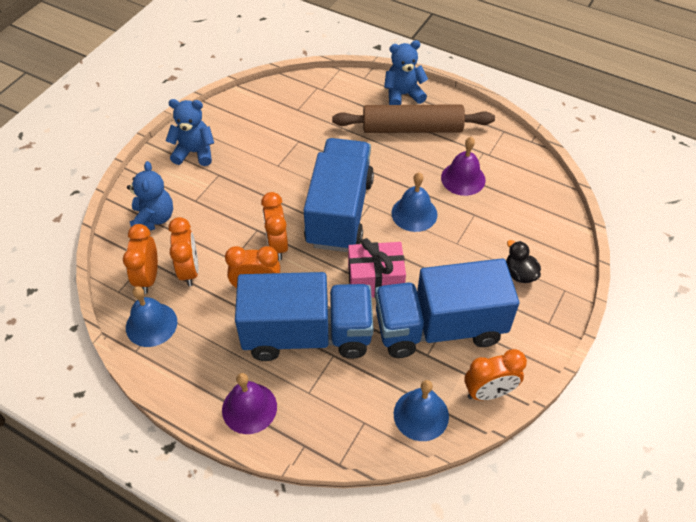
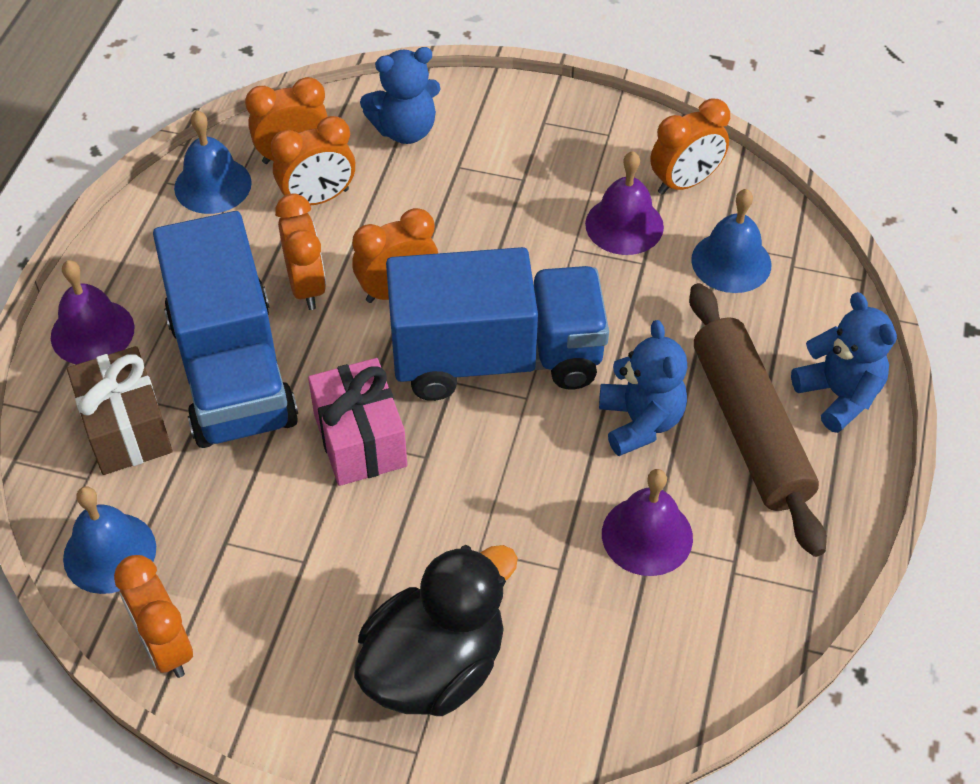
camera: 75 degrees right, 0 degrees up
(194, 152) = (560, 137): blue teddy bear -> blue teddy bear (640, 422)
(251, 112) = (684, 182): none -> orange clock
(270, 142) = (624, 225): none -> purple bell
(333, 396) = (126, 428): none -> brown gift
(414, 213) = (529, 469): blue bell -> blue bell (731, 262)
(439, 327) = (283, 551): blue truck -> none
(519, 274) = (435, 666): black duck -> black duck, size x2.06

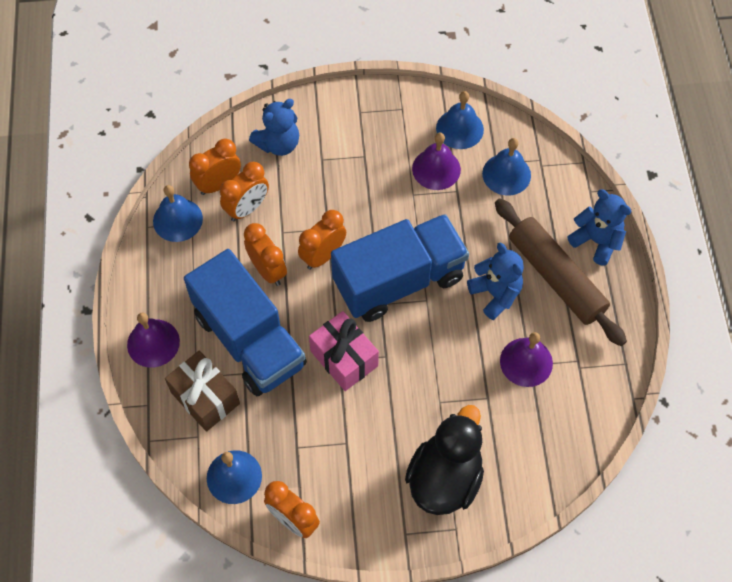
camera: 20 degrees left, 10 degrees up
(684, 182) = (459, 129): orange clock -> blue bell

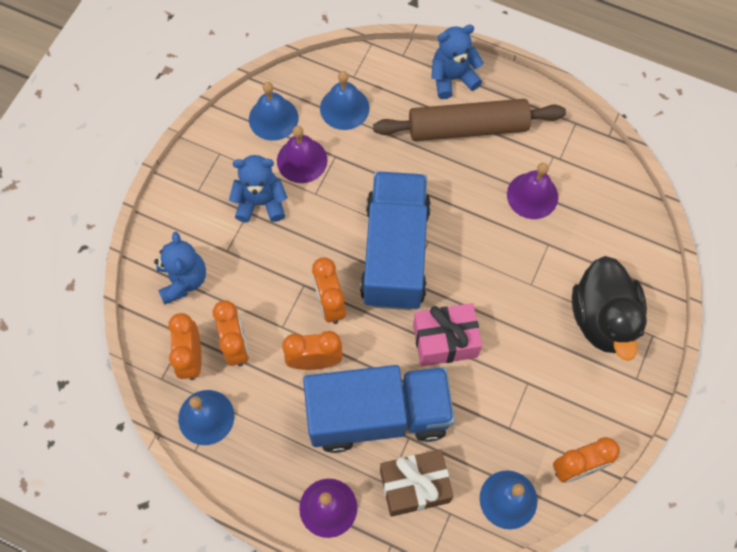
camera: 60 degrees left, 5 degrees up
(445, 478) = (603, 319): black duck -> black duck turned 150 degrees counterclockwise
(495, 294) = (455, 183): blue teddy bear -> blue teddy bear (261, 202)

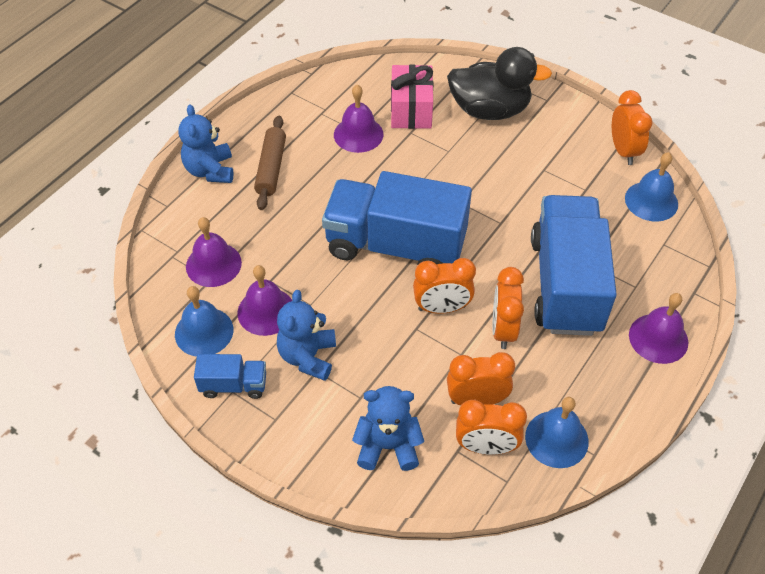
camera: 80 degrees left, 15 degrees down
(225, 153) = (234, 385): none -> blue truck
(344, 108) = (213, 264): blue bell -> purple bell
(414, 486) = (638, 266): brown gift -> none
(445, 341) = (495, 221): pink gift -> pink gift (411, 110)
(467, 128) = (271, 168): brown rolling pin -> brown rolling pin, size x0.64

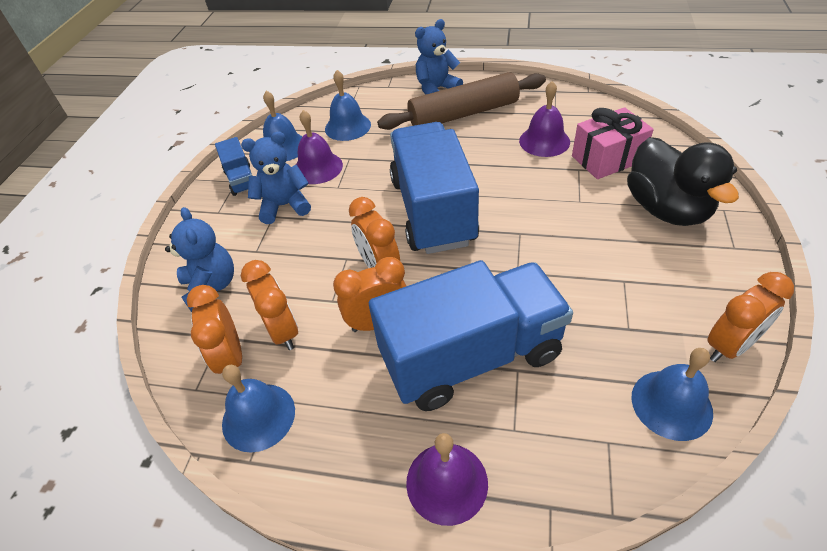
camera: 70 degrees right, 5 degrees down
(213, 264) = (347, 126): purple bell -> blue bell
(271, 168) = (463, 114): brown rolling pin -> brown rolling pin, size x1.57

